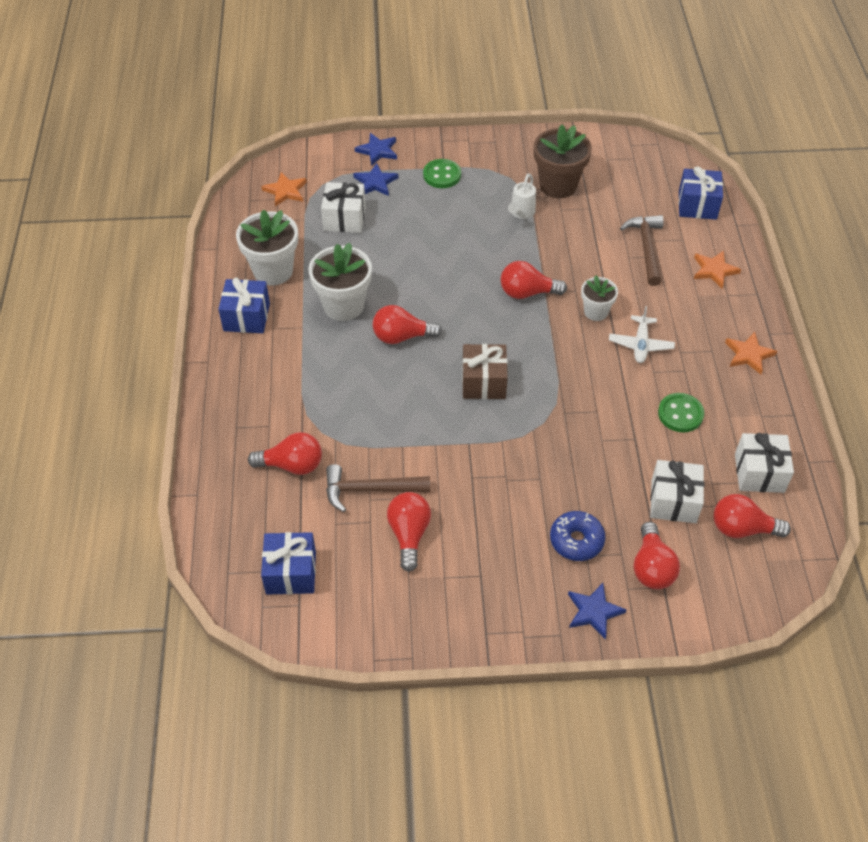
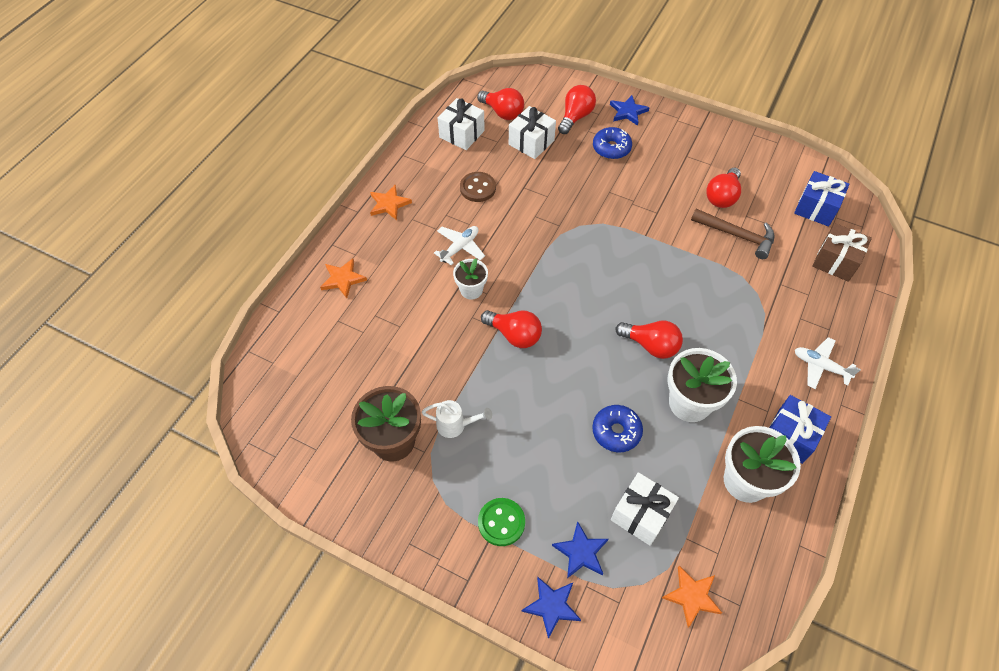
camera: 150 degrees left, 5 degrees up
(236, 386) = (820, 366): none -> white plane
(292, 465) = (791, 278): red light bulb -> none
(393, 260) = (616, 431): none -> blue donut
(483, 382) = (605, 274): brown gift -> brown gift (835, 261)
(521, 213) = (455, 425): white watering can -> white watering can turned 45 degrees clockwise
(646, 248) = (376, 327): brown hammer -> none
(680, 414) = (478, 188): green button -> brown button
(697, 205) = (289, 348): blue gift -> none

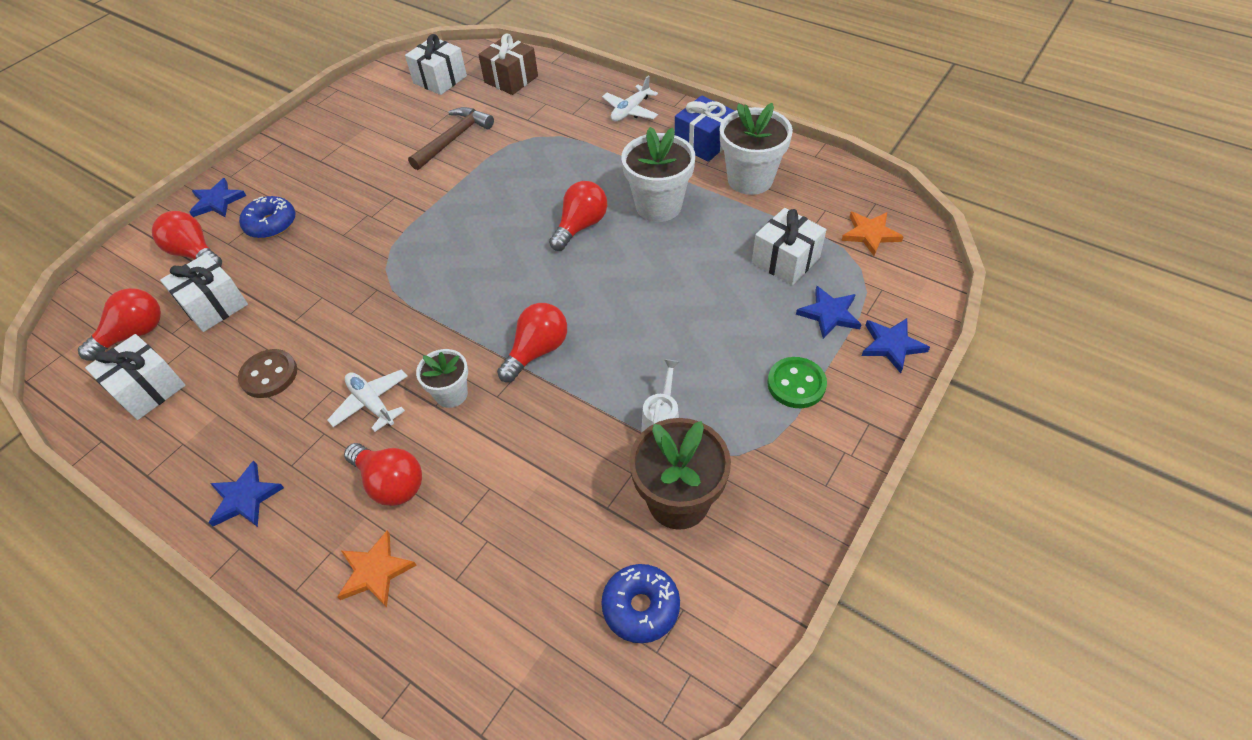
camera: 80 degrees left, 5 degrees down
(389, 204) = (245, 498): orange star -> blue star
(616, 431) = (687, 268): blue donut -> blue donut (641, 607)
(722, 196) = (395, 141): red light bulb -> red light bulb (391, 483)
(816, 208) = (440, 79): blue gift -> white gift

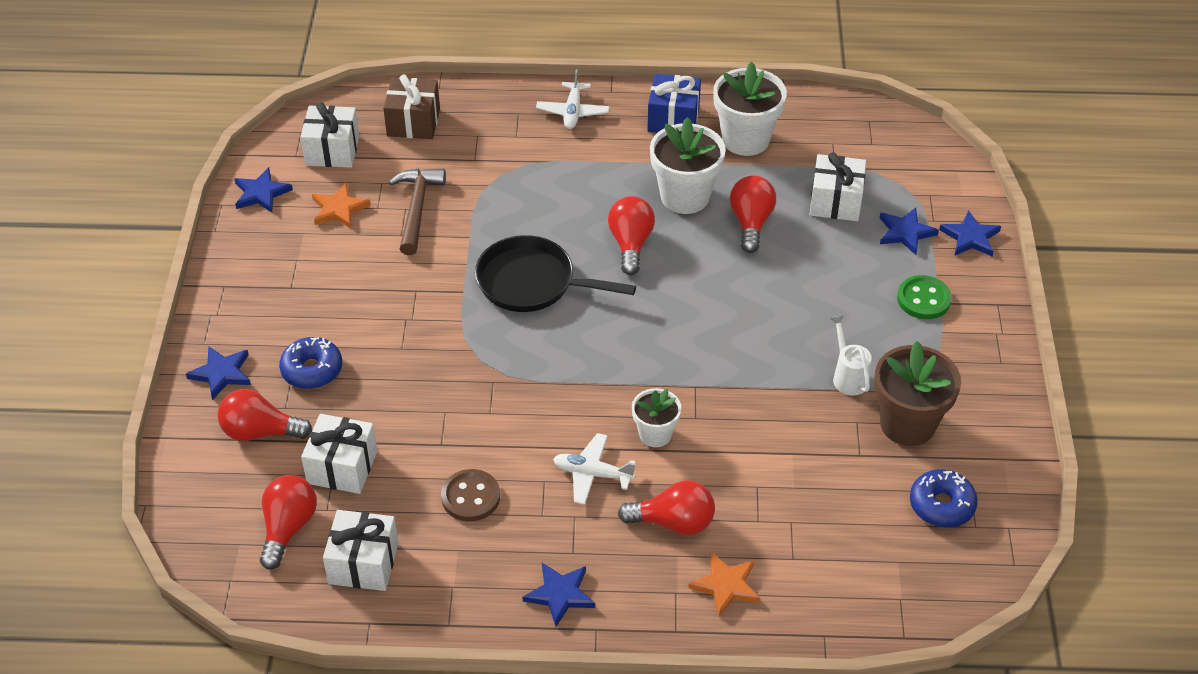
camera: 35 degrees left, 5 degrees down
(368, 91) = (261, 193): none -> blue star
(479, 225) = (532, 283): none -> black pan
(537, 351) = (695, 367): red light bulb -> red light bulb (751, 223)
(870, 234) = (885, 150): orange star -> orange star (339, 209)

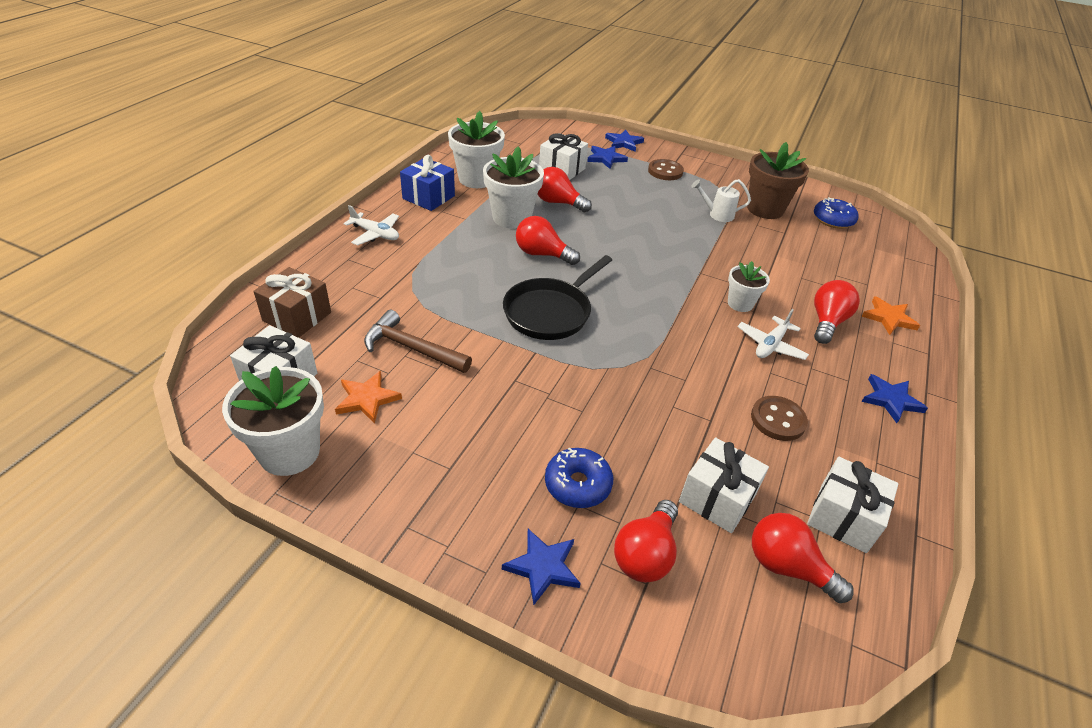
camera: 70 degrees left, 5 degrees down
(261, 193) = (289, 452): blue star -> white flower pot
(923, 299) = (665, 171): green button -> brown button

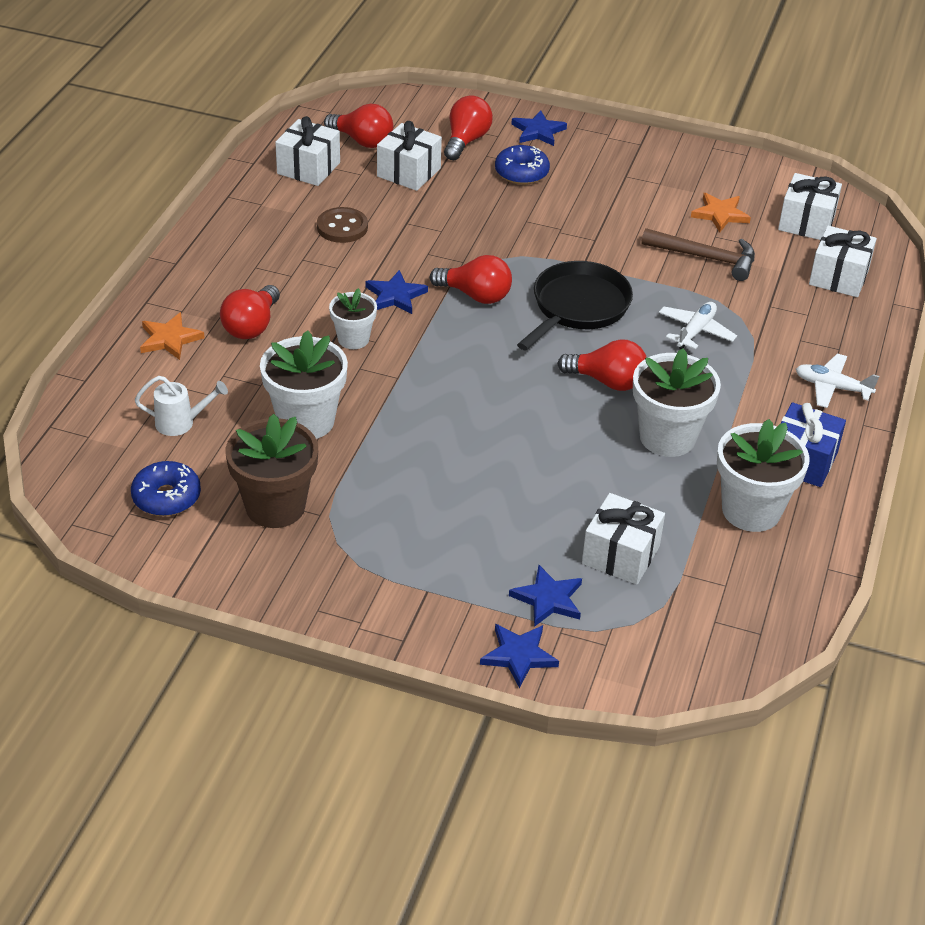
camera: 175 degrees right, 0 degrees up
(289, 452) = (755, 176): white flower pot -> white flower pot (306, 421)
(297, 317) = (838, 277): brown gift -> white gift
(558, 202) = (609, 476): red light bulb -> red light bulb (475, 295)
(665, 171) = (438, 578): brown button -> none
(717, 215) = (358, 484): white watering can -> white watering can (181, 423)
(770, 345) = (329, 294): white plane -> white plane (695, 331)
(891, 400) = (219, 252): blue star -> blue star (395, 295)

